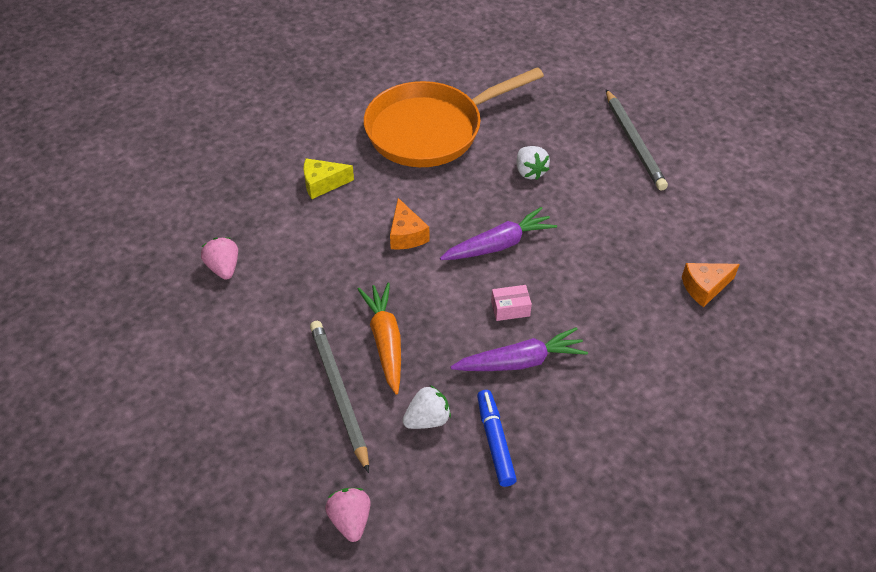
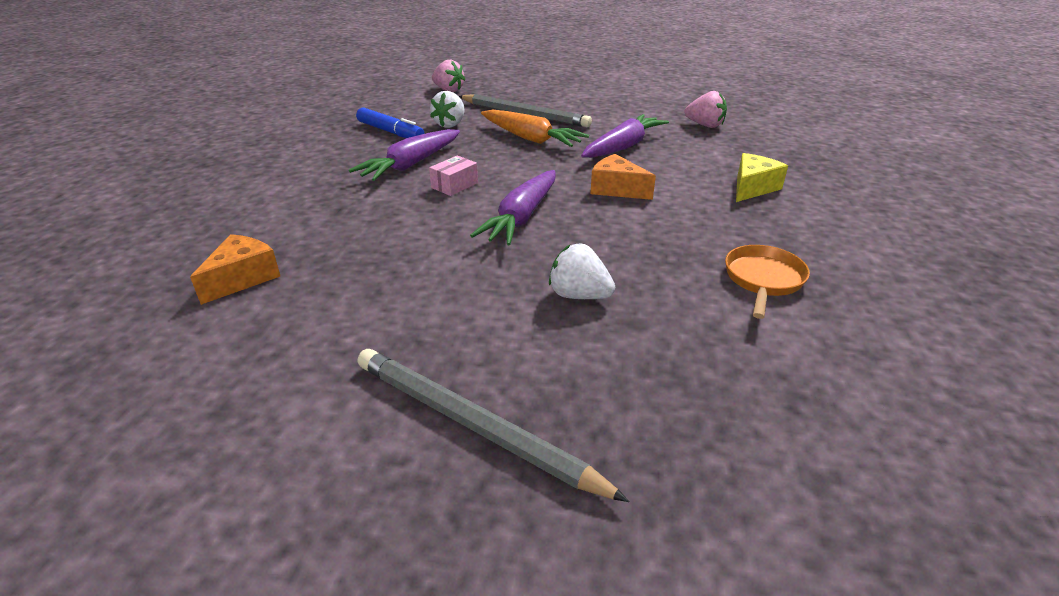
camera: 140 degrees right, 15 degrees down
(331, 280) = (623, 147): none -> purple carrot
(430, 130) = (763, 280): orange pan -> orange pan, size x0.42

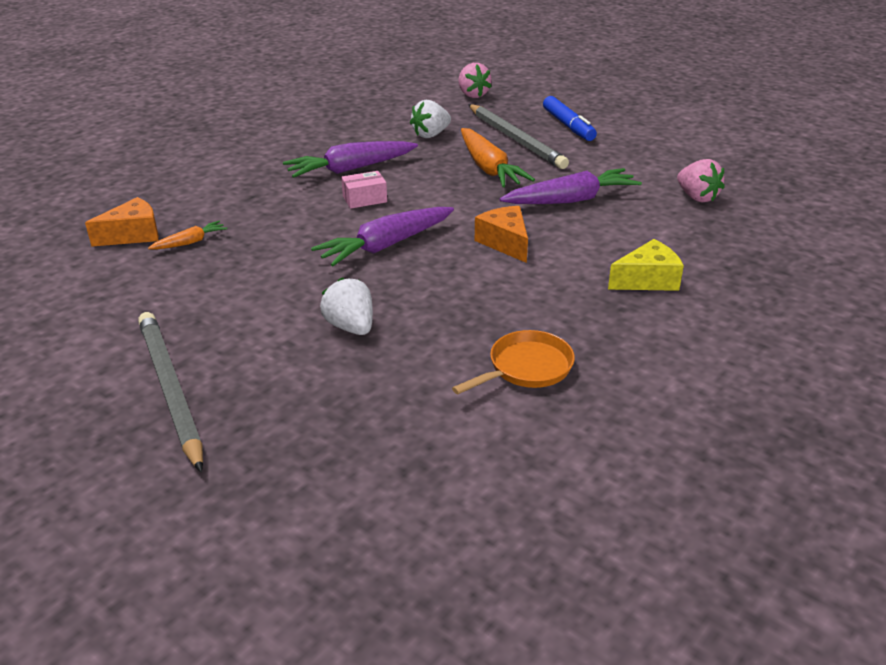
camera: 30 degrees right, 0 degrees up
(320, 267) = (190, 242): none -> orange carrot
(390, 132) = (369, 130): blue marker -> blue marker (568, 126)

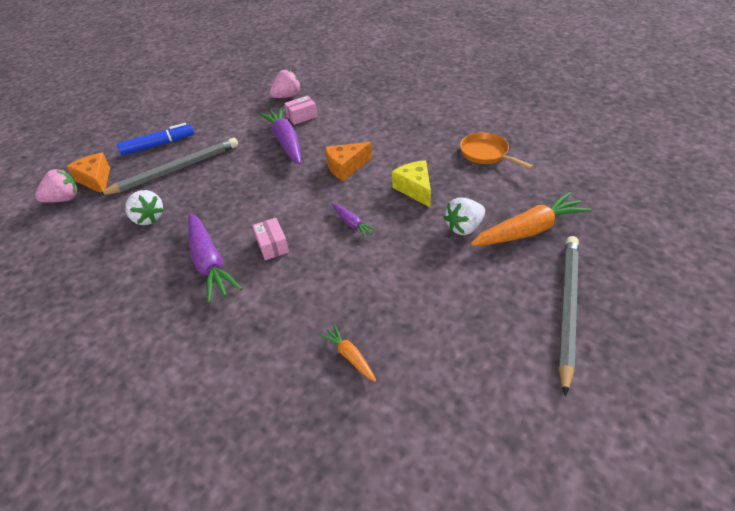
camera: 90 degrees left, 10 degrees up
(133, 235) = (335, 414): orange cheese -> orange cheese (96, 180)
(171, 390) = (567, 309): grey pencil -> grey pencil turned 135 degrees clockwise
(385, 246) = (352, 224): purple carrot -> purple carrot, size x0.51
(489, 168) = (227, 180): orange carrot -> orange carrot (529, 230)
(639, 209) = (302, 116): none -> pink box
(647, 280) = (387, 115): yellow cheese -> yellow cheese (415, 189)

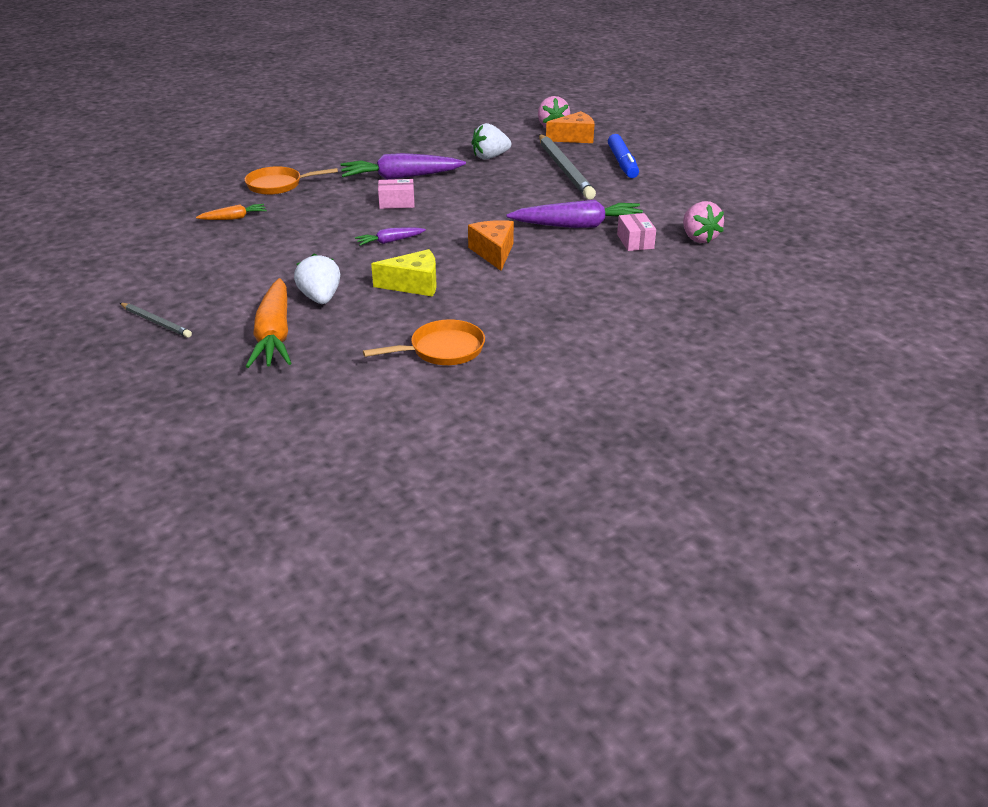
camera: 105 degrees right, 10 degrees down
(250, 357) = (278, 185): none -> orange pan
(567, 309) = (155, 322): grey pencil -> grey pencil, size x0.50

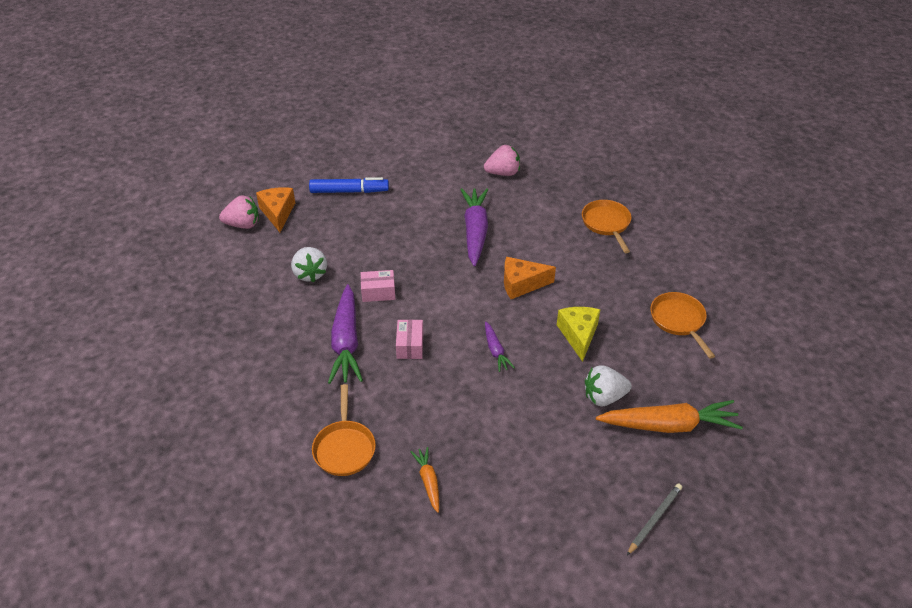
camera: 85 degrees left, 10 degrees up
(564, 169) = (354, 227): grey pencil -> none
(622, 305) = (606, 224): none -> orange pan
(635, 241) = (506, 205): pink box -> pink box (378, 292)

